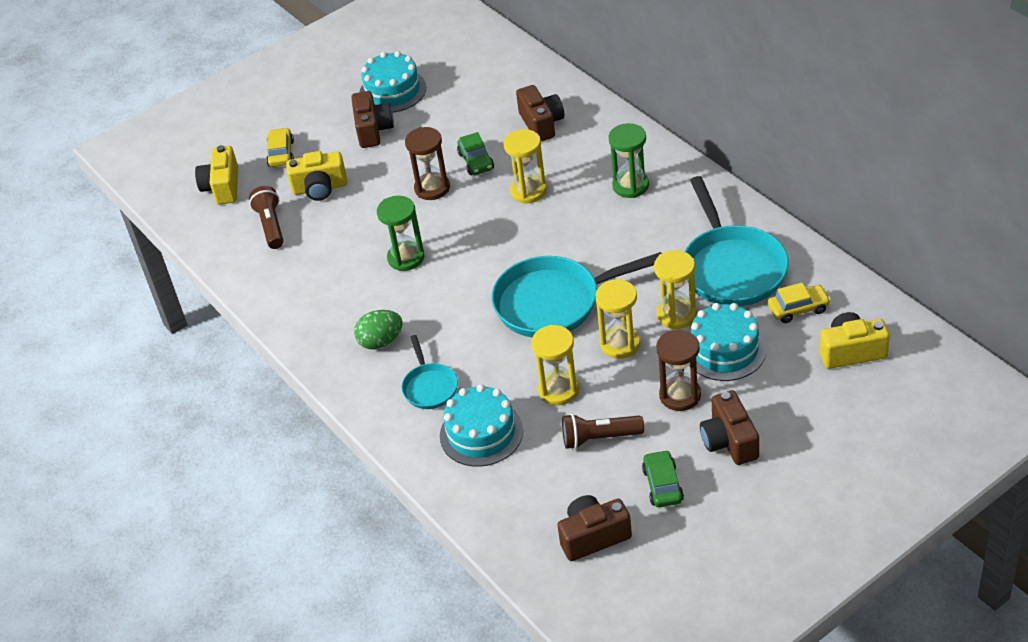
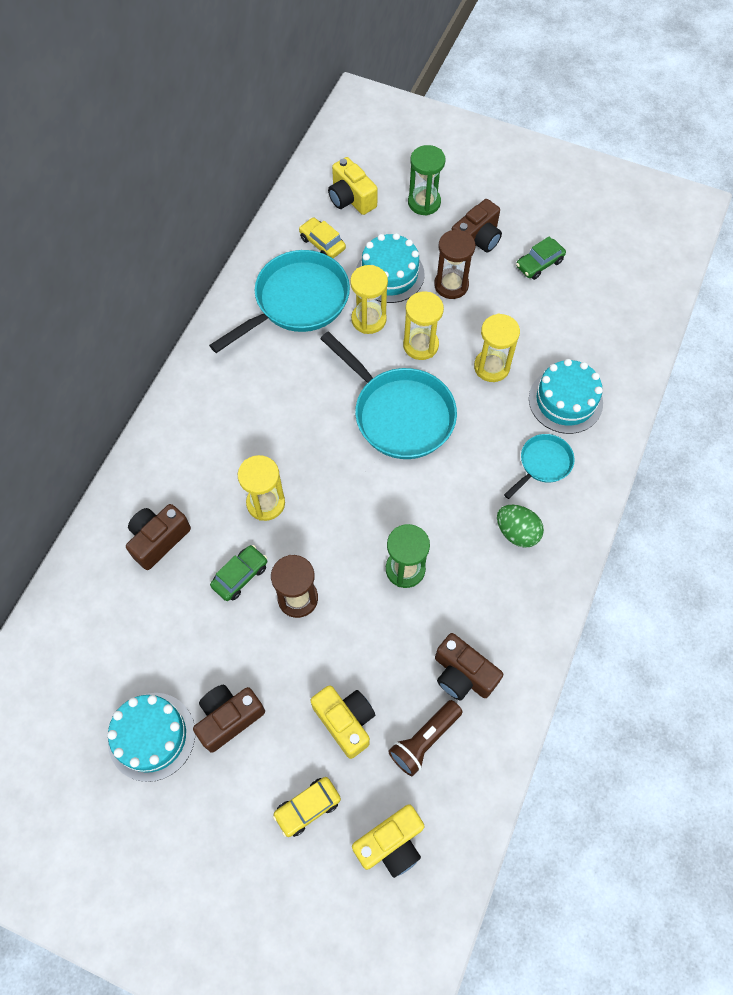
camera: 125 degrees left, 20 degrees up
(593, 537) = (608, 286): brown camera -> brown camera (462, 674)
(599, 438) = (522, 319): brown flashlight -> none
(630, 186) = (223, 418): green hourglass -> green hourglass (424, 202)

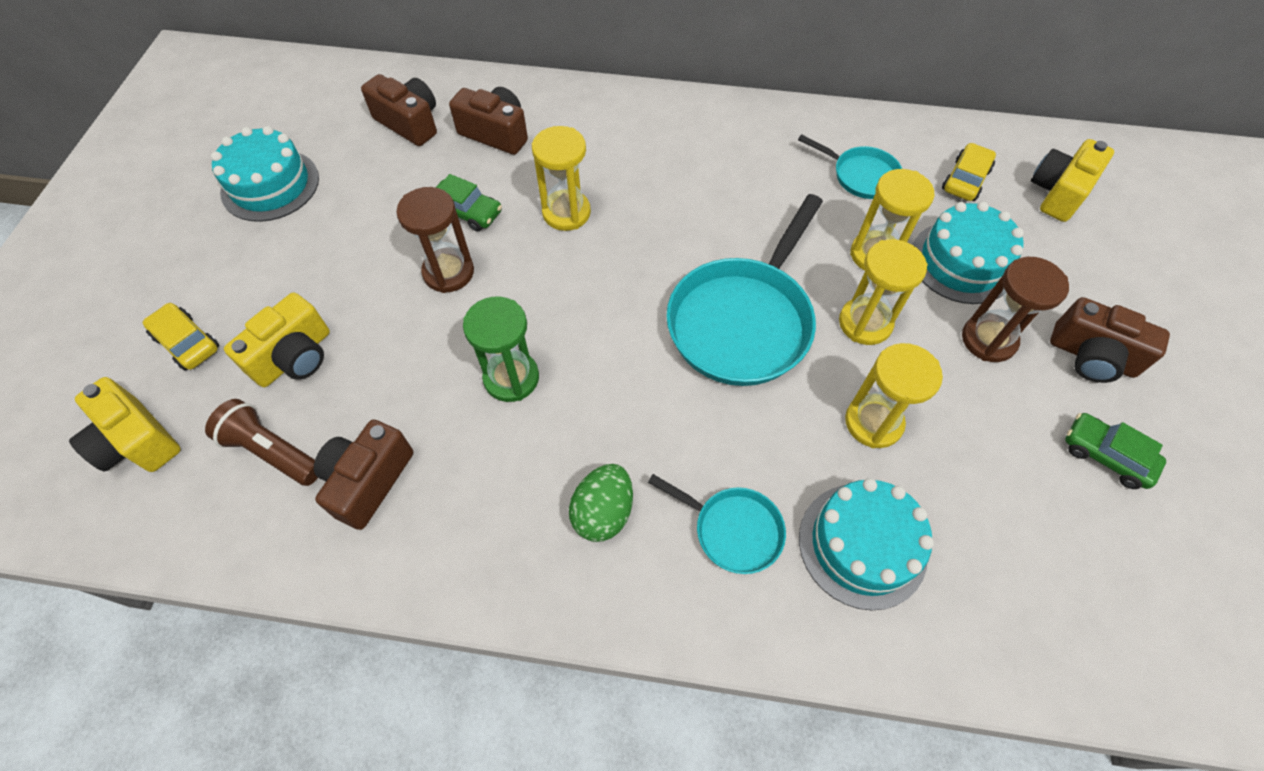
camera: 75 degrees right, 5 degrees down
(229, 718) = (293, 244): brown camera -> brown camera (409, 123)
(297, 302) = (861, 175): turquoise pan -> turquoise pan, size x0.52
(424, 202) = (1112, 276): green hourglass -> none

